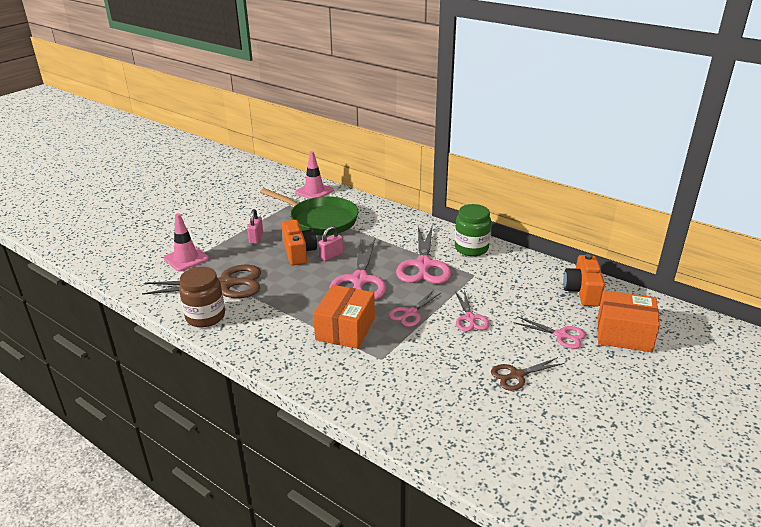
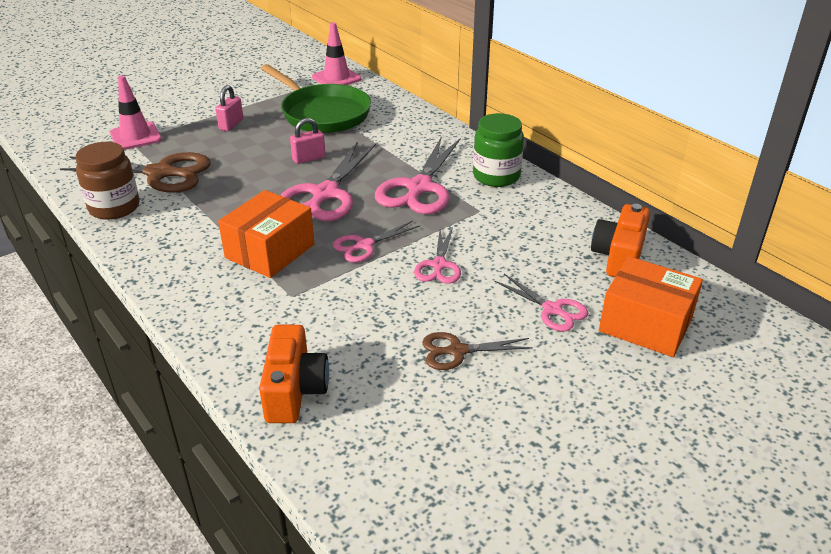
camera: 15 degrees right, 5 degrees up
(298, 252) = (271, 148): orange camera -> orange camera (294, 390)

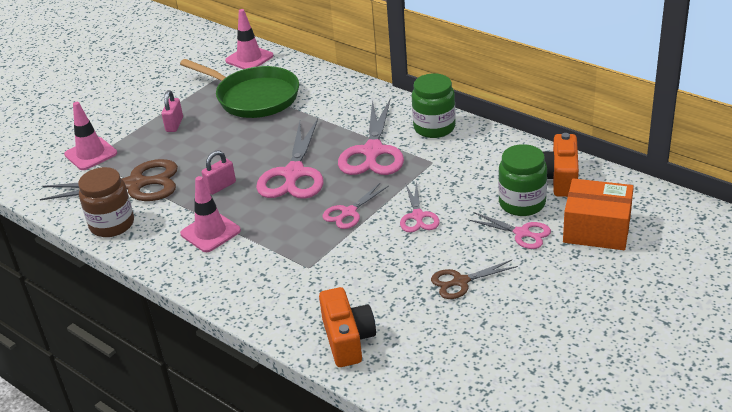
camera: 10 degrees left, 0 degrees up
(208, 236) = (210, 232): none -> pink traffic cone
(270, 251) = (271, 234): orange box -> none
(309, 158) = (263, 144): pink padlock -> pink padlock (221, 186)
(564, 275) = (522, 203): none -> green jar

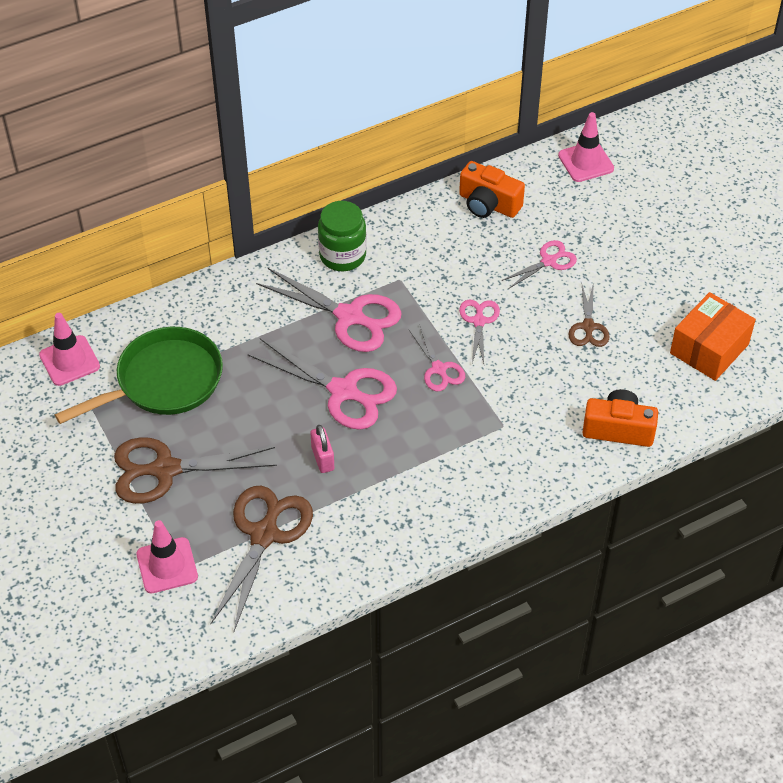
camera: 70 degrees left, 15 degrees up
(112, 224) = (327, 572): brown jar -> none
(174, 125) = (165, 470): pink padlock -> brown scissors
(210, 232) = (398, 488): pink traffic cone -> pink traffic cone (586, 162)
(418, 216) = (479, 321): pink scissors -> pink scissors turned 105 degrees counterclockwise
(522, 203) = (507, 244): green jar -> none
(597, 229) = (574, 213): orange box -> orange box (709, 349)

